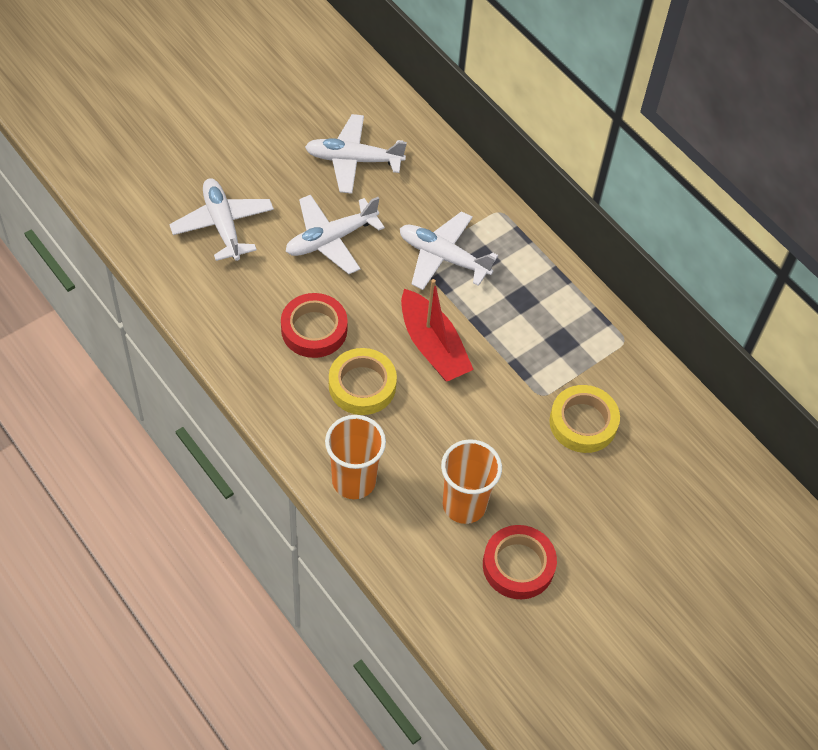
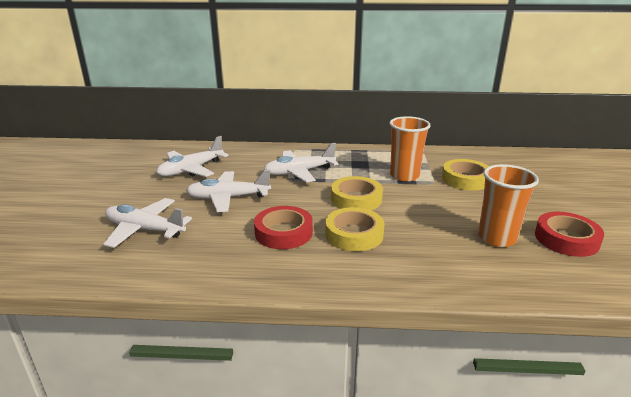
camera: 45 degrees left, 30 degrees down
(331, 239) = (228, 198): white plane -> white plane turned 75 degrees clockwise
(354, 480) = (434, 273): orange cup -> orange cup (404, 176)
(433, 346) = (356, 199): red boat -> yellow tape

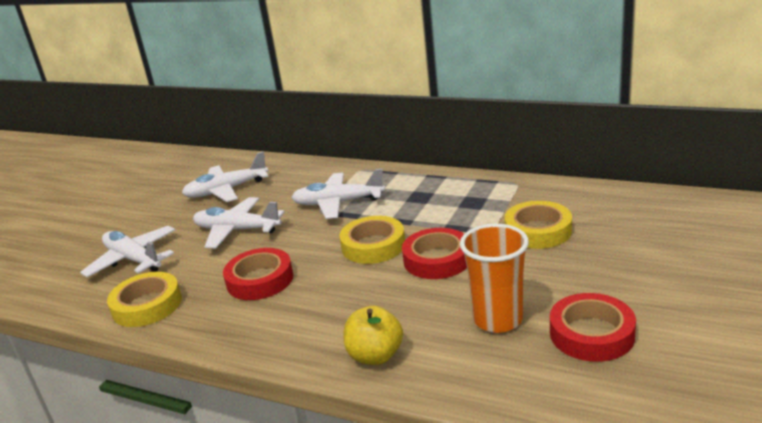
camera: 25 degrees right, 0 degrees up
(354, 234) = (332, 292): yellow tape -> yellow tape (147, 305)
(404, 176) = (460, 218): orange cup -> none
(414, 203) = (437, 259): none -> red tape
(433, 275) = (375, 355): none -> yellow apple

